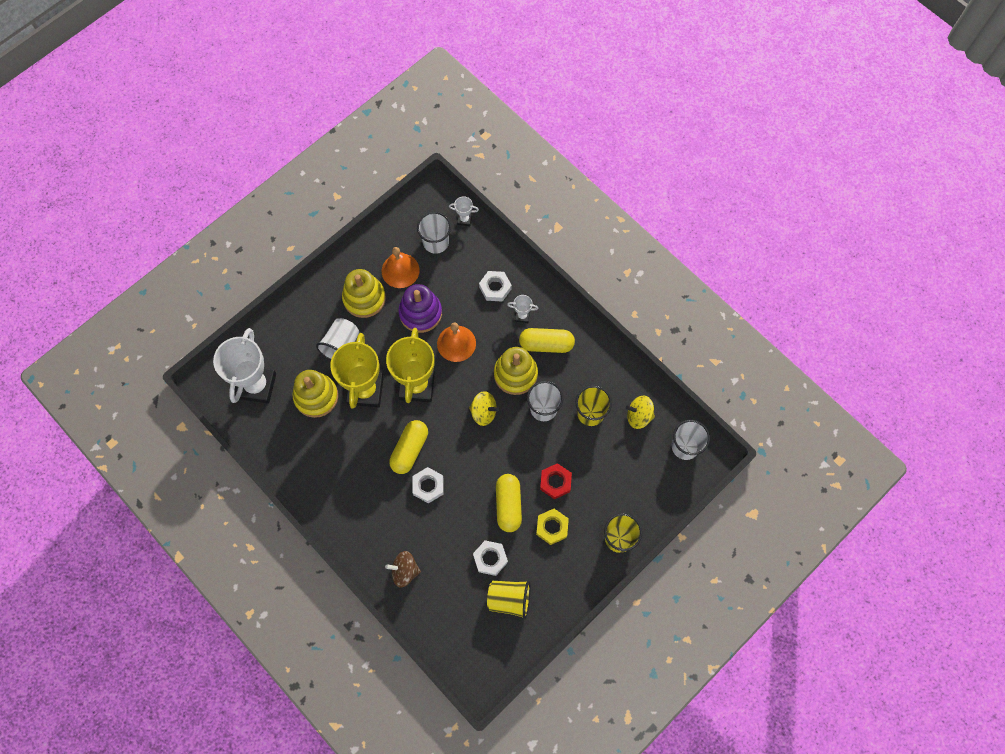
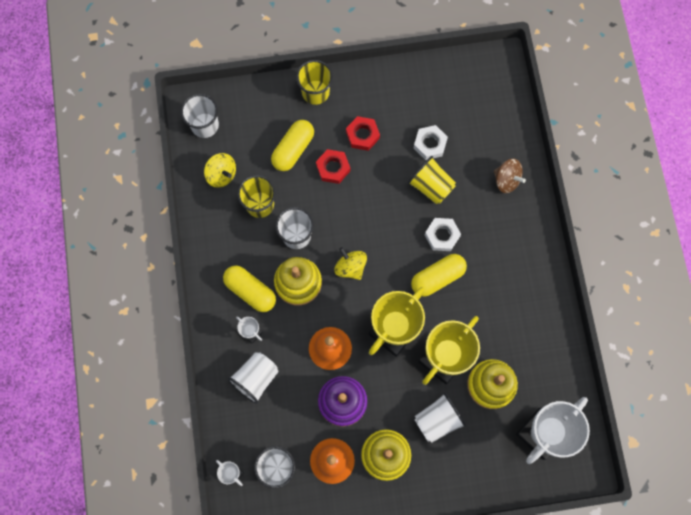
camera: 145 degrees left, 5 degrees up
(495, 288) = (255, 378): white nut -> white cup
(508, 505) = (385, 176): yellow capsule -> yellow capsule (293, 149)
(509, 599) = (436, 104): yellow cup -> yellow cup (431, 186)
(552, 527) = (362, 135): yellow nut -> red nut

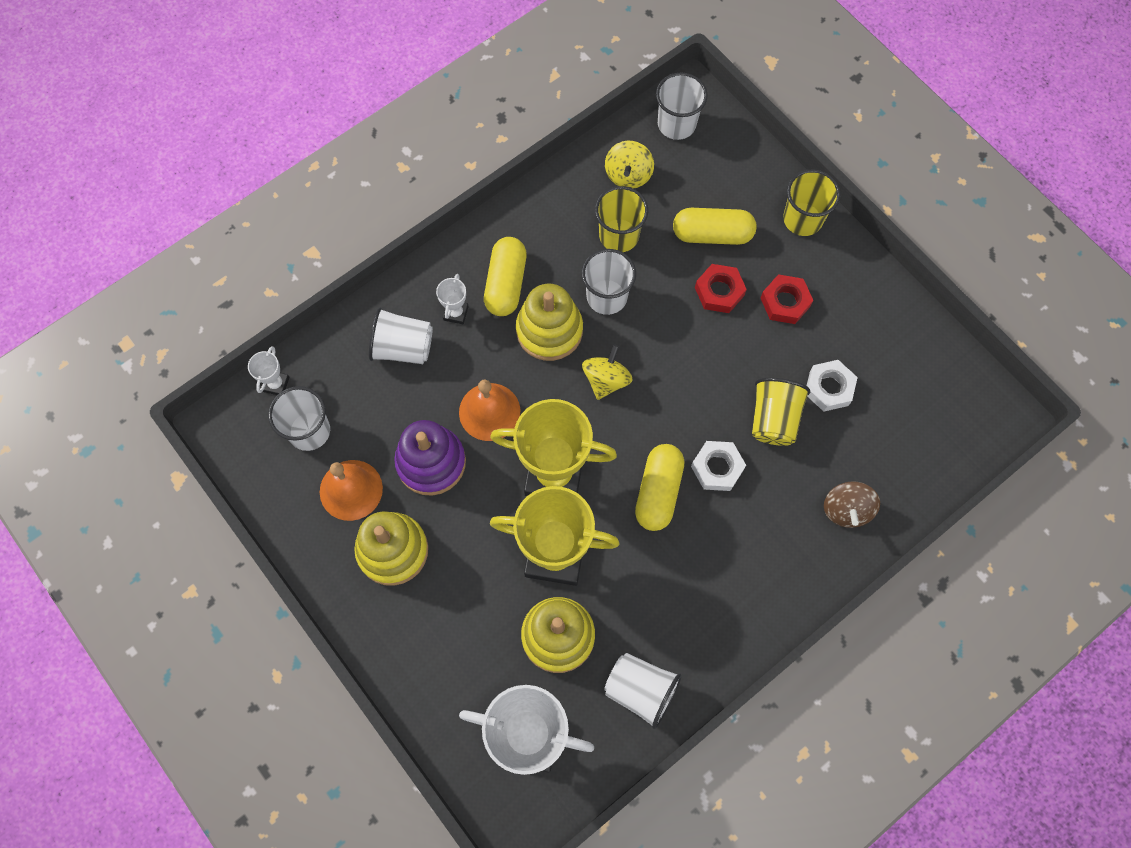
camera: 60 degrees right, 5 degrees down
(437, 277) = (658, 492): yellow capsule -> yellow capsule turned 75 degrees clockwise
(437, 420) = (472, 591): white cup -> white cup (640, 690)

